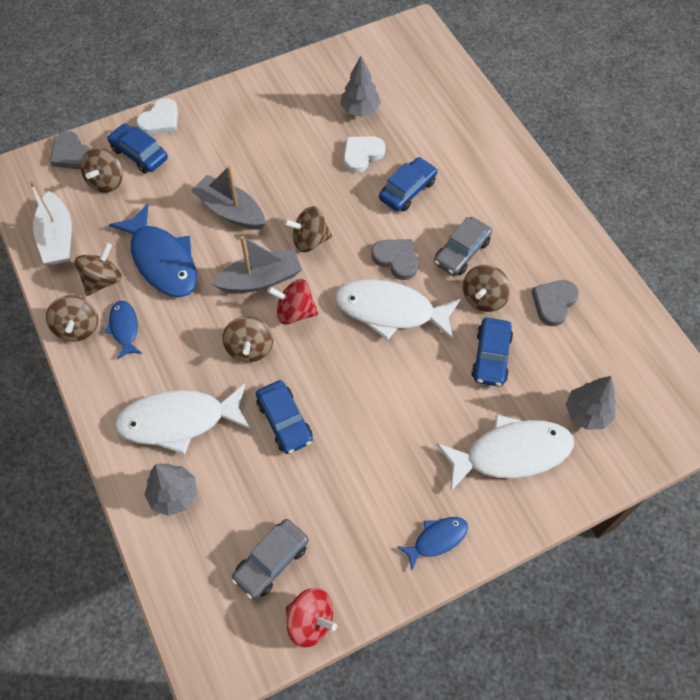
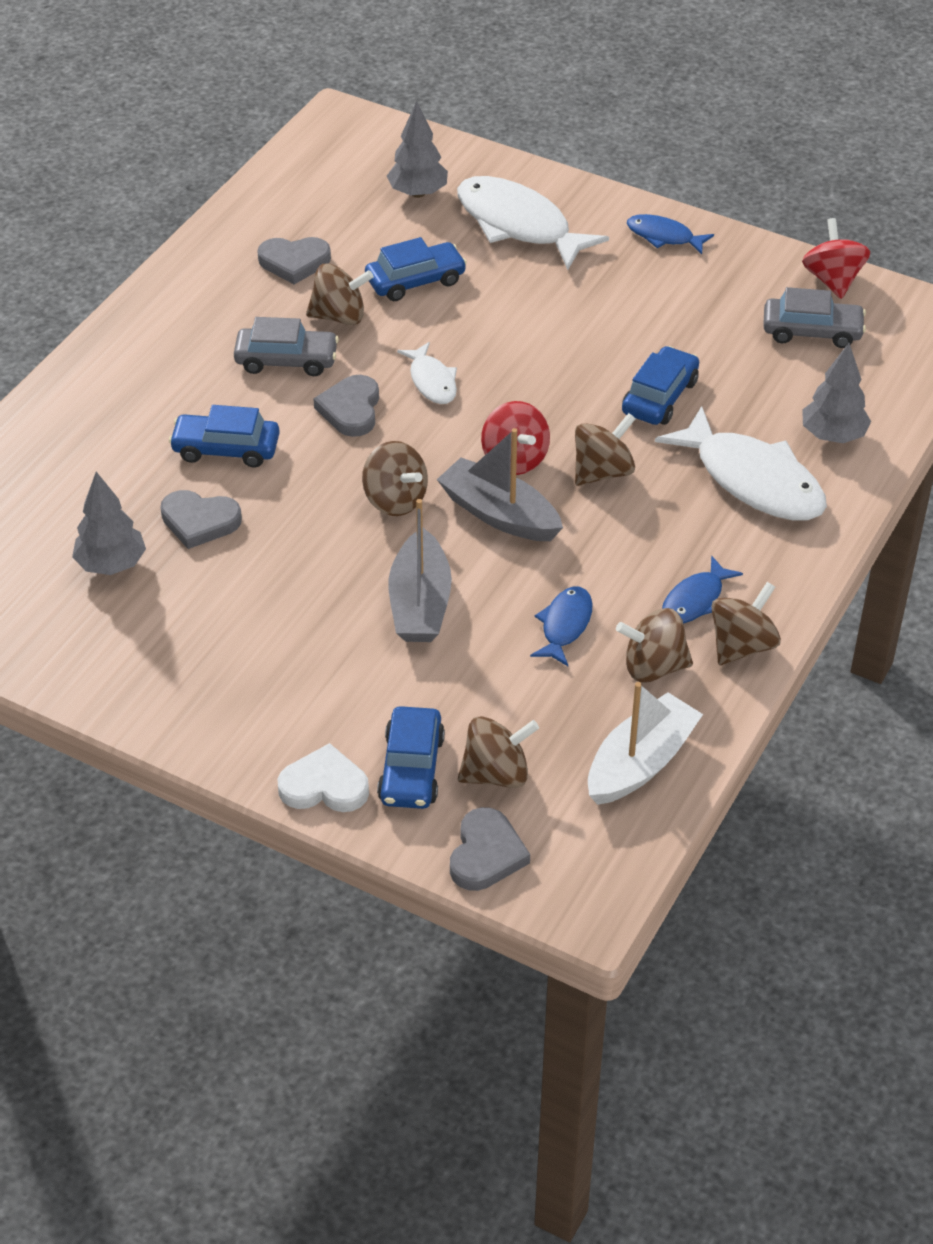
camera: 125 degrees left, 15 degrees down
(162, 260) = (565, 625): blue fish -> blue fish, size x0.52
(362, 155) = (199, 521): white heart -> grey heart
(390, 311) = (432, 381): white fish -> white fish, size x0.52

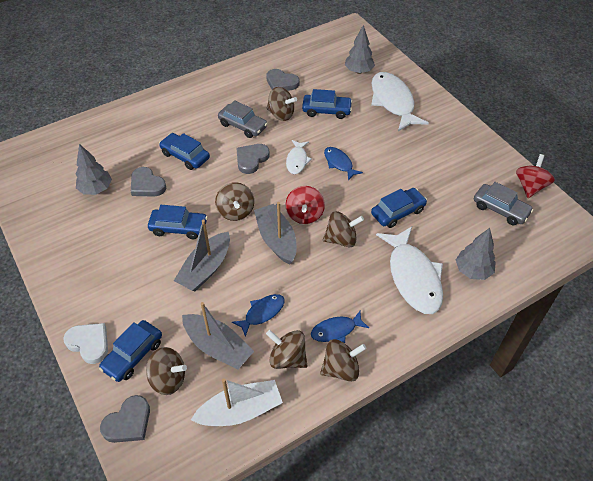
camera: 30 degrees right, 5 degrees up
(319, 563) = (179, 228): none -> blue car
(535, 699) = (218, 347): none -> grey boat
(663, 236) = (458, 132): blue fish -> blue fish (339, 163)

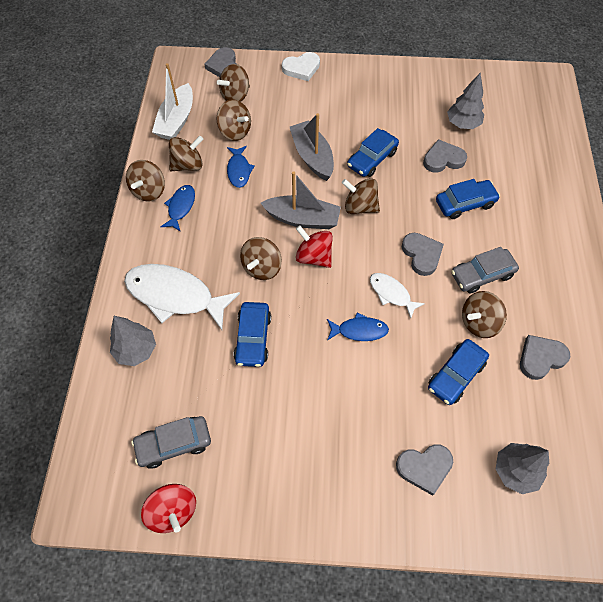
camera: 125 degrees right, 10 degrees up
(133, 355) = (271, 86): blue car -> none
(218, 347) = (235, 131): grey boat -> brown spinning top
(393, 102) = (424, 468): white fish -> grey heart

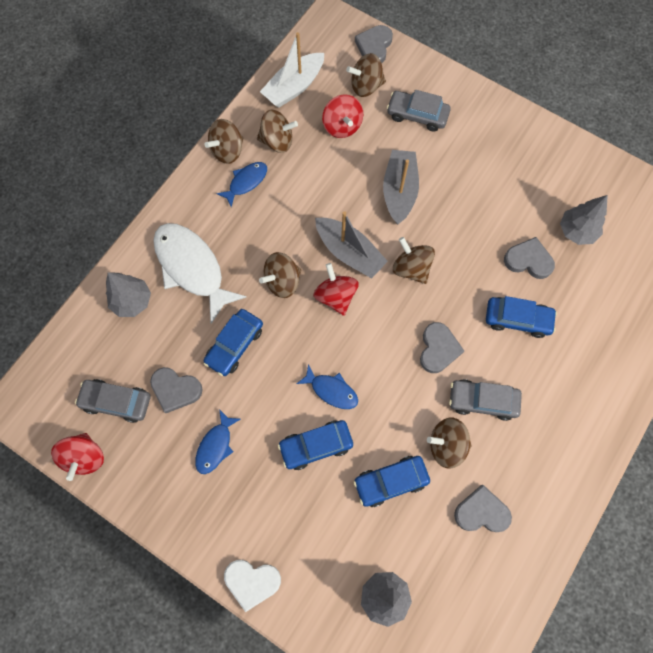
camera: 30 degrees right, 10 degrees up
(235, 131) = (342, 126): brown spinning top -> red spinning top
(239, 170) = (320, 171): blue fish -> blue fish (215, 446)
(290, 98) = (417, 115): none -> grey car
(301, 68) = (450, 86): white heart -> white heart (252, 582)
(372, 159) = (456, 223): blue car -> blue car (316, 446)
(391, 293) = (384, 372): white fish -> none
(424, 468) = (307, 545): grey heart -> grey heart (175, 390)

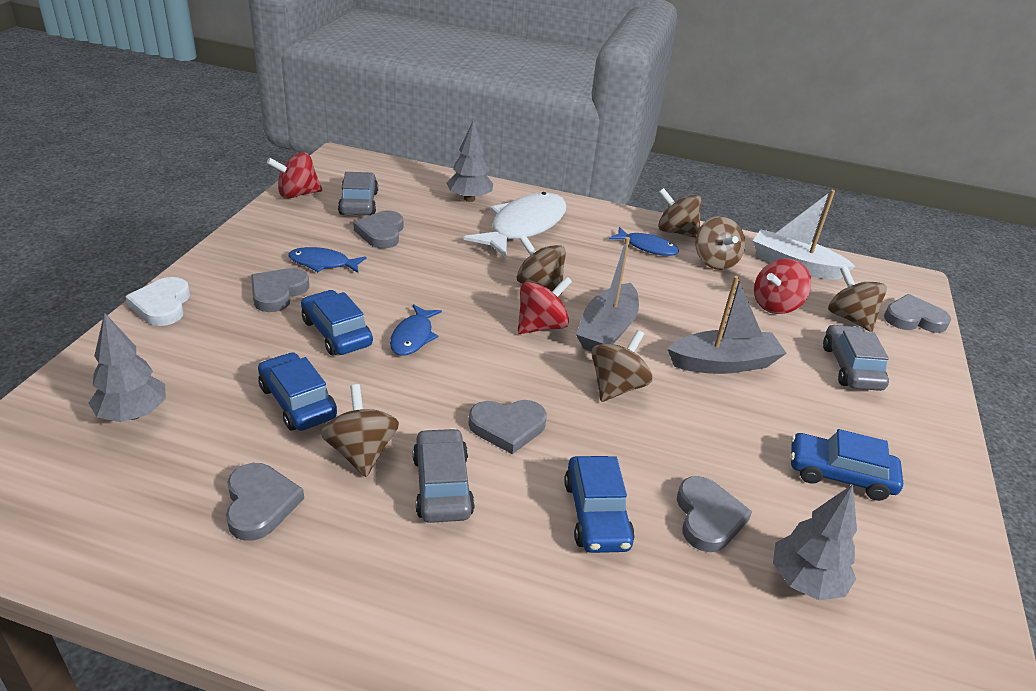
camera: 70 degrees right, 35 degrees down
(235, 345) = (446, 262): blue car -> blue car (840, 475)
(252, 486) = (278, 292): none -> grey heart

